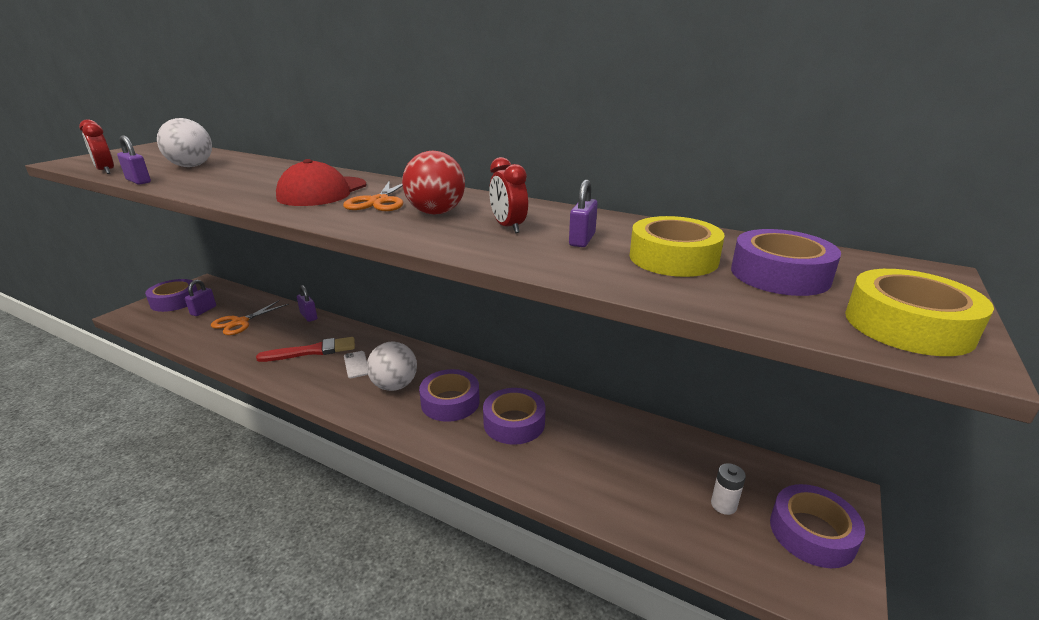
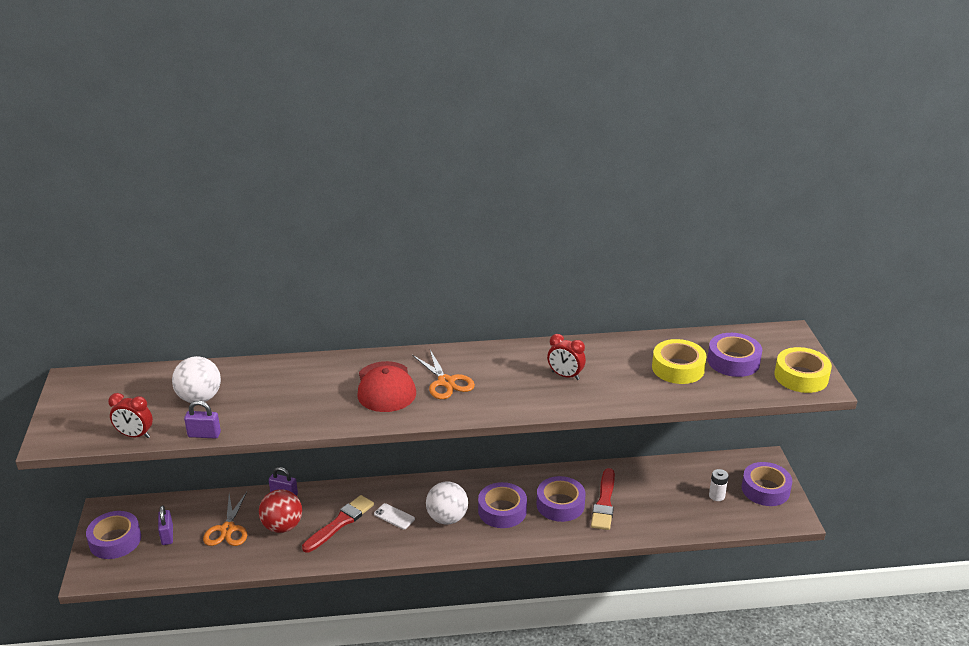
camera: 35 degrees left, 5 degrees up
(436, 213) = (502, 379): red ball -> red ball (282, 526)
(564, 443) = (604, 502): none -> red brush
(582, 240) = (618, 371): purple padlock -> none

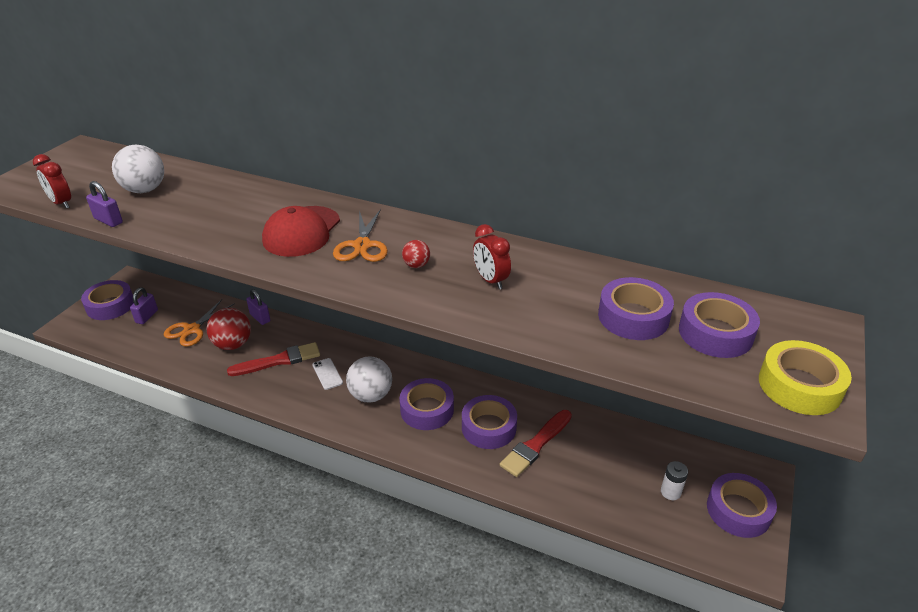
camera: 30 degrees right, 5 degrees up
(502, 383) = (416, 265): none -> red ball
(678, 368) = (633, 317): yellow tape -> purple tape

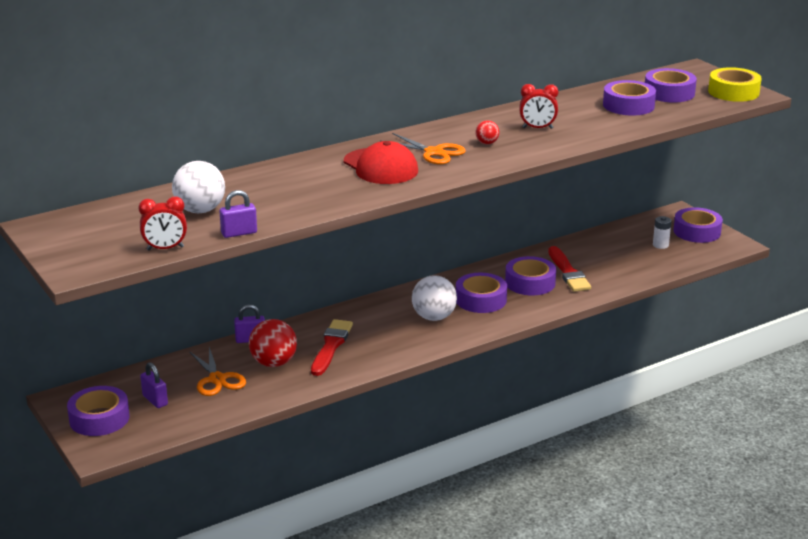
camera: 55 degrees left, 10 degrees down
(327, 374) = (381, 328): white phone -> none

